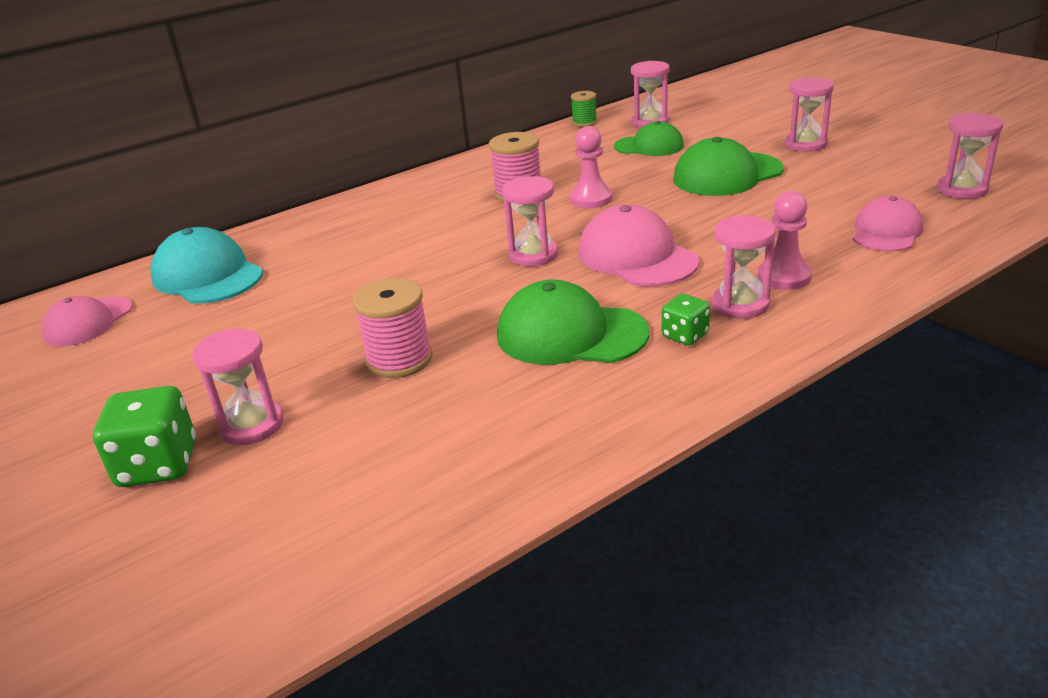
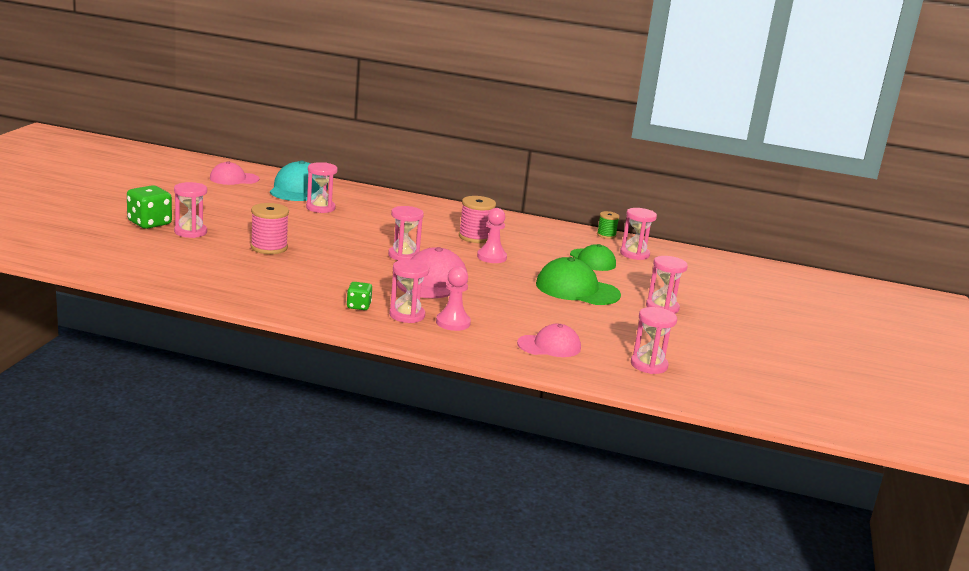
camera: 45 degrees right, 10 degrees down
(299, 275) = (320, 208): none -> pink hourglass
(571, 334) = (331, 279): green cap -> none

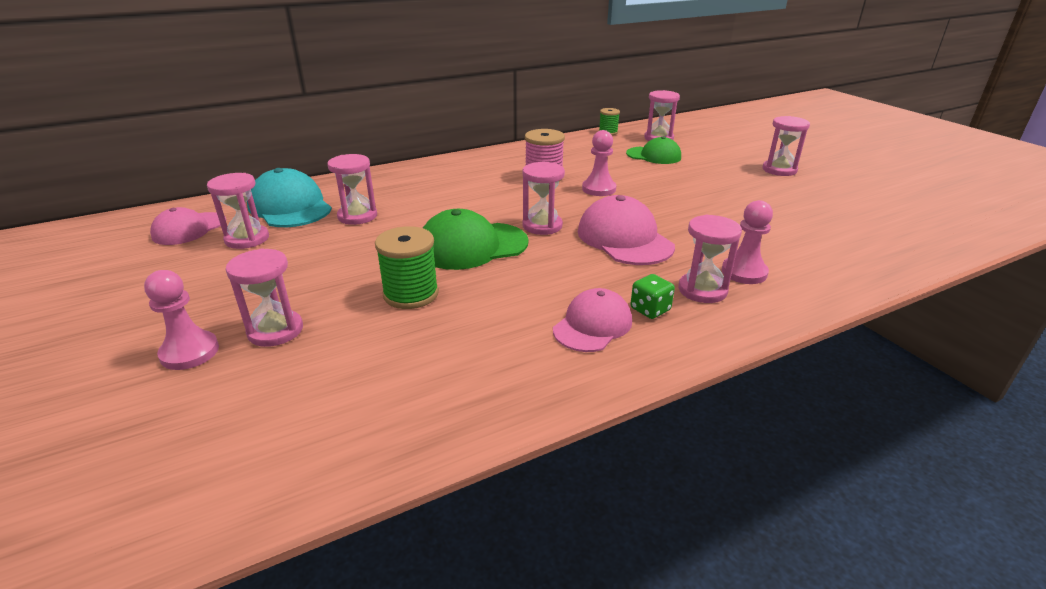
camera: 40 degrees left, 10 degrees up
(149, 223) = (190, 352): green dice -> pink pawn
(269, 247) = (411, 294): pink spool -> green spool
(549, 346) = (837, 247): pink cap -> pink cap (592, 325)
(577, 289) = (711, 185): green cap -> green cap (472, 246)
(649, 365) = (906, 222): pink hourglass -> pink hourglass (247, 239)

